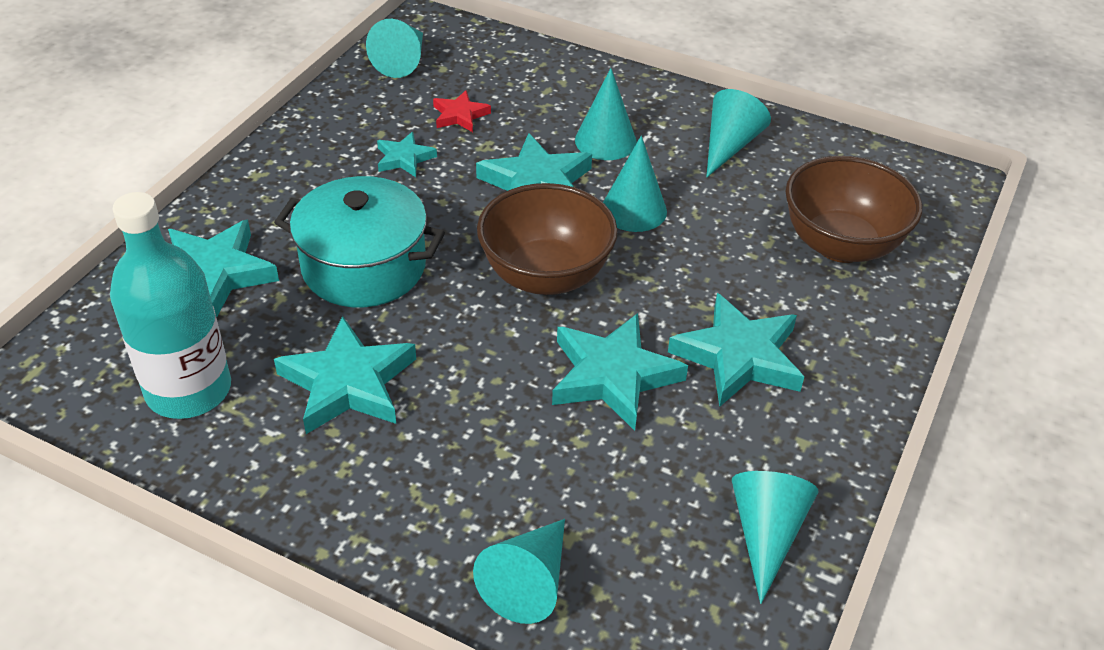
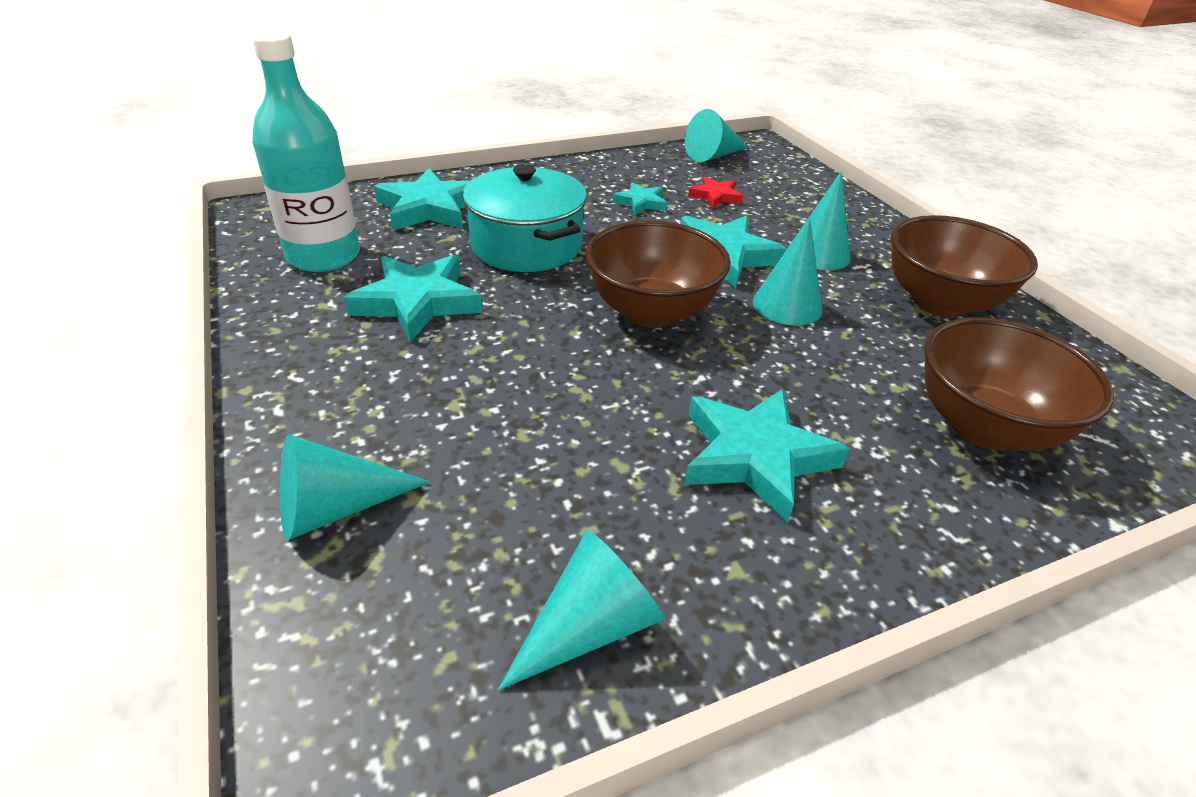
camera: 40 degrees right, 5 degrees down
(612, 376) = (615, 405): turquoise star -> none
(729, 145) = (940, 302): turquoise cone -> brown bowl

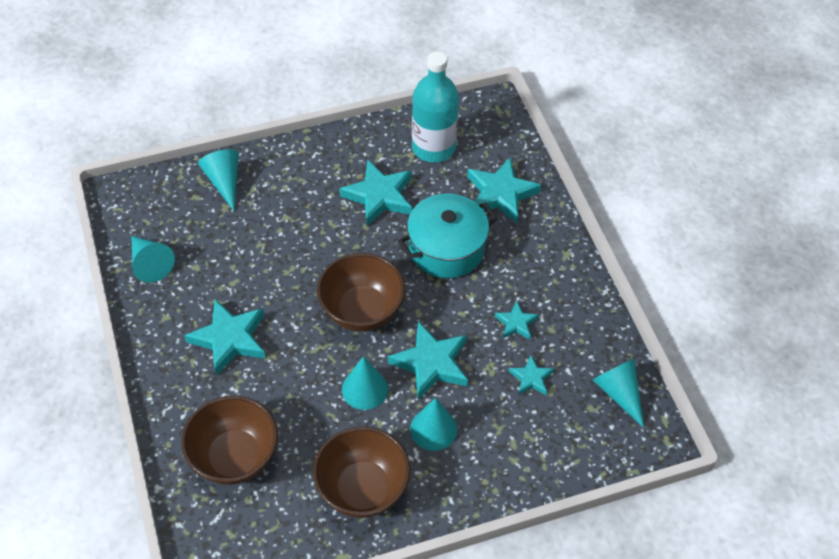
camera: 95 degrees right, 15 degrees up
(715, 196) = (531, 378): red star -> turquoise star

